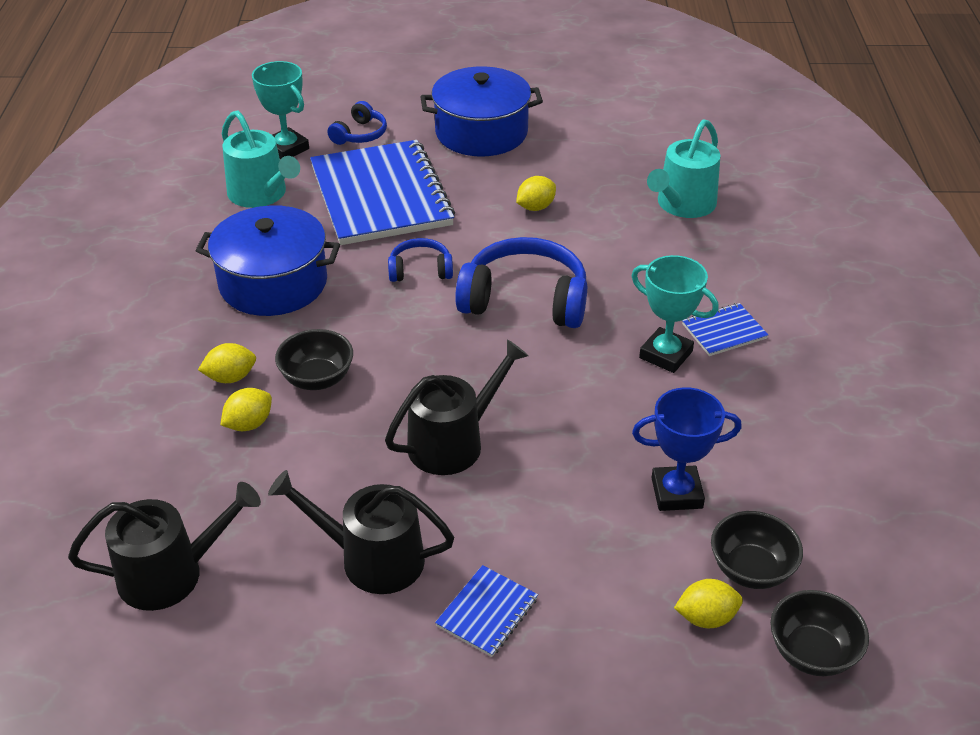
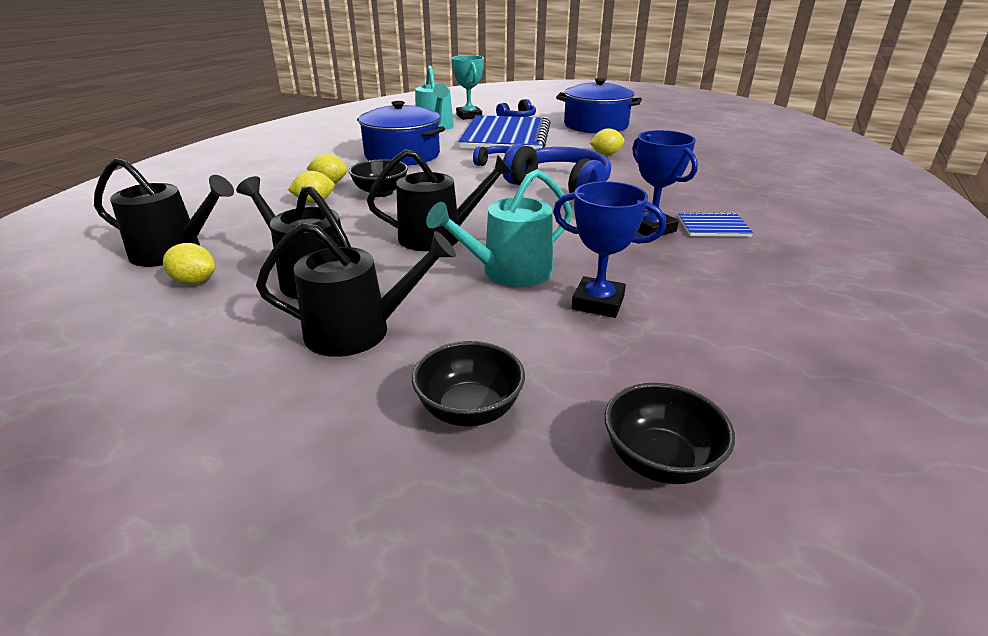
camera: 25 degrees right, 10 degrees down
(487, 612) = (358, 331): blue notebook -> black watering can
(666, 354) = (651, 229): turquoise trophy -> blue trophy
(683, 205) = (721, 168): turquoise watering can -> turquoise watering can (509, 272)
(706, 617) = (557, 393): yellow lemon -> yellow lemon (194, 281)
(751, 569) = (634, 371): black bowl -> black bowl (469, 410)

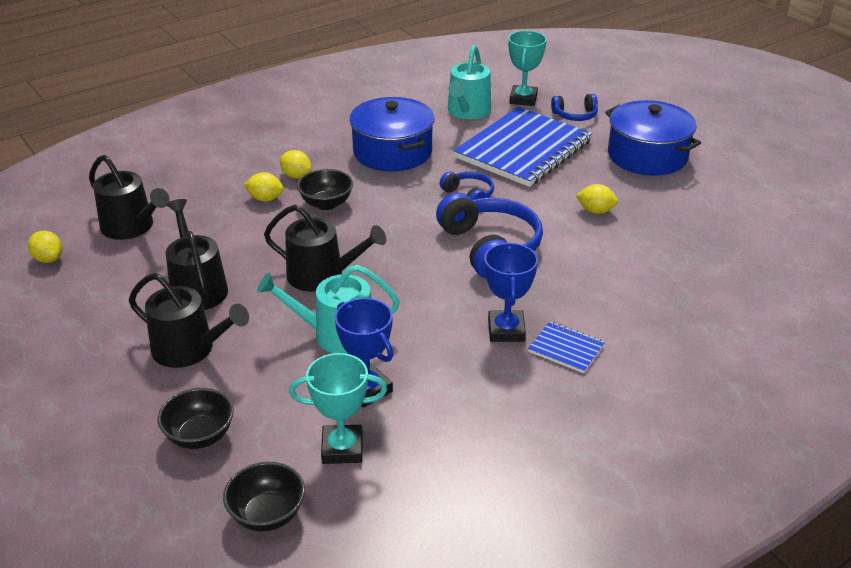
camera: 30 degrees right, 5 degrees up
(194, 281) = (126, 264): yellow lemon -> yellow lemon (48, 259)
(646, 359) = (342, 448): none -> turquoise trophy

